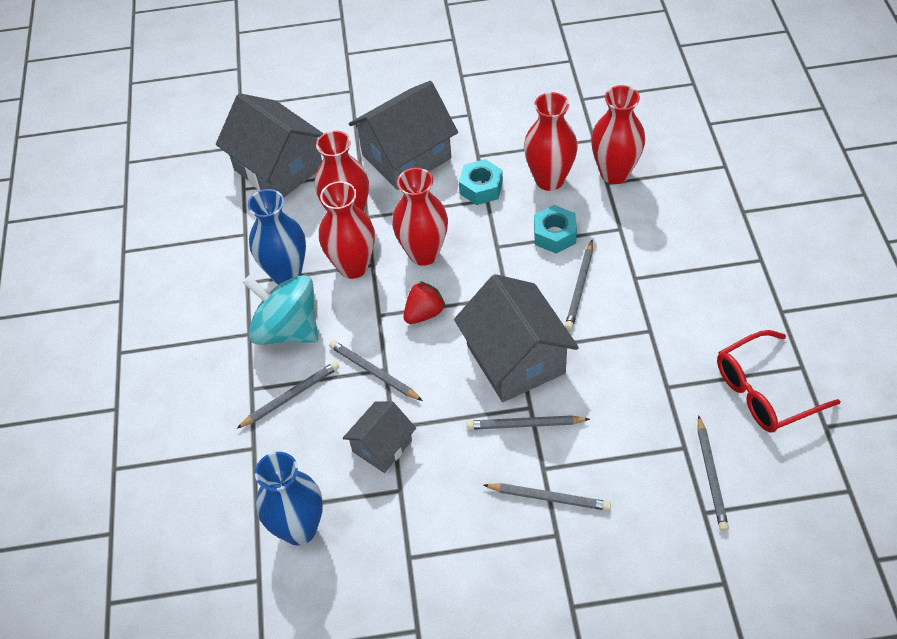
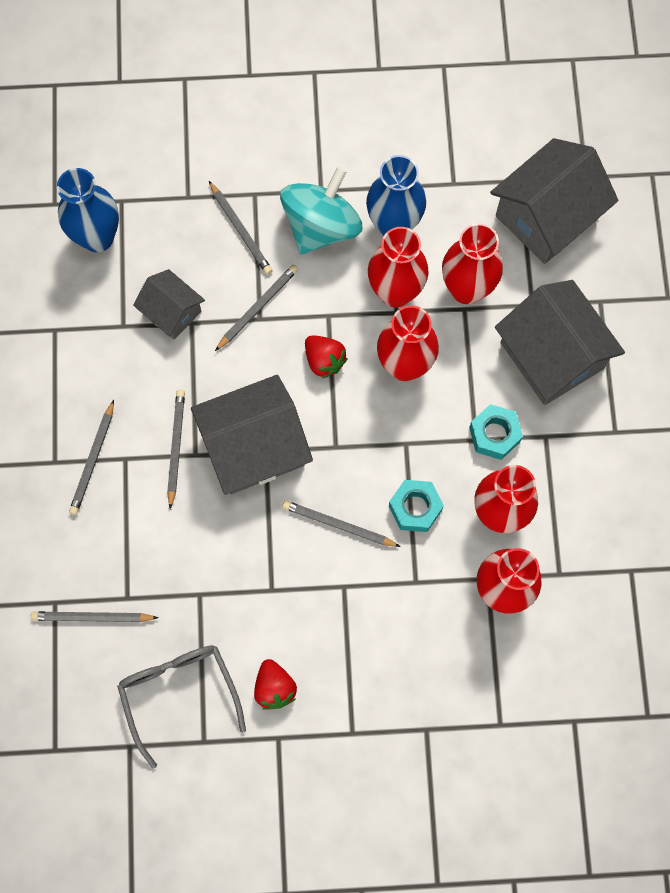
camera: 90 degrees right, 20 degrees up
(738, 318) = (274, 687): none -> red strawberry
(765, 391) = (179, 695): red glasses -> grey glasses

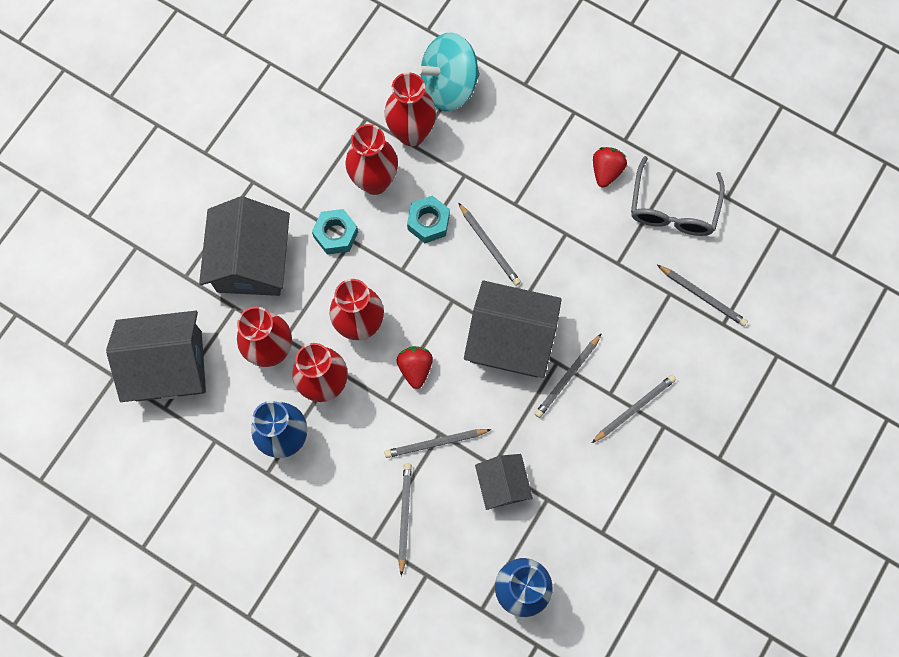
camera: 145 degrees left, 0 degrees up
(321, 226) = (341, 476): turquoise spinning top -> turquoise spinning top (449, 86)

